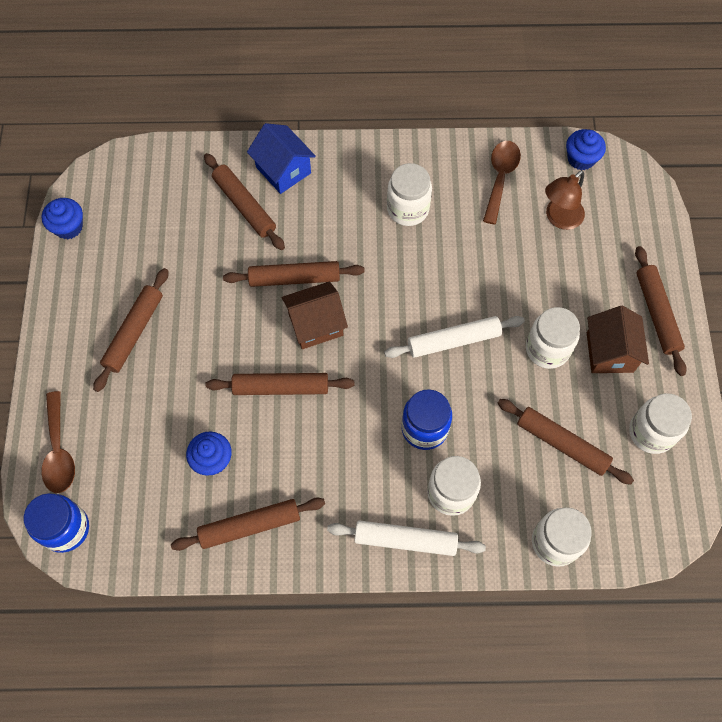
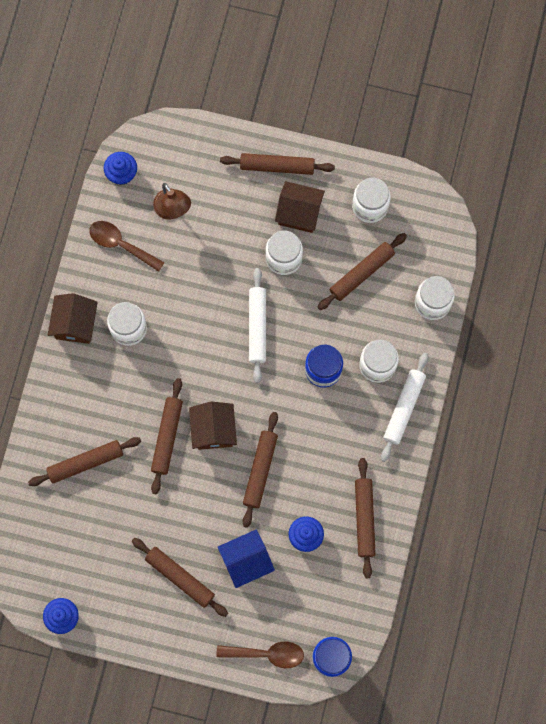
camera: 75 degrees left, 10 degrees up
(283, 170) = (59, 422): blue house -> blue house (246, 561)
(396, 157) = (75, 324): none -> brown house

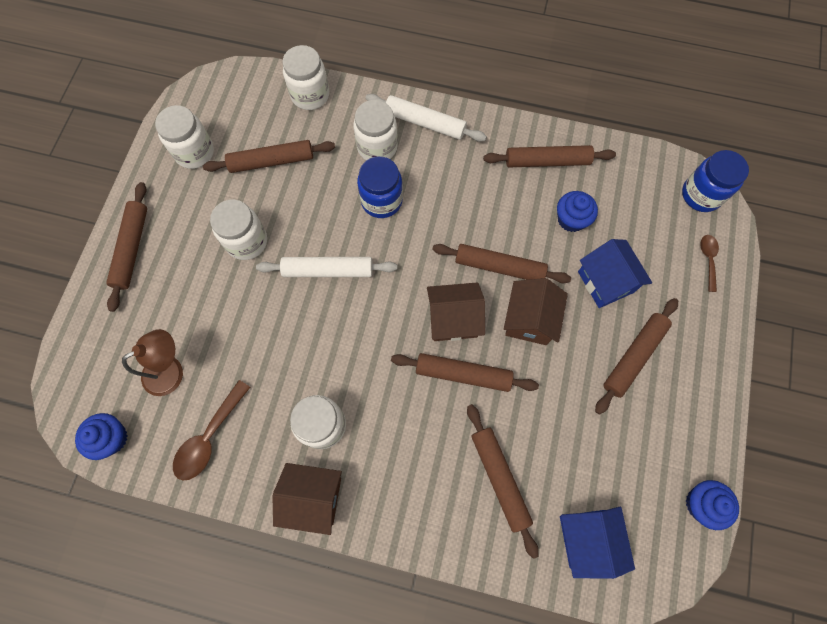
camera: 90 degrees left, 5 degrees down
(40, 526) = (587, 538): none -> blue house
(267, 654) = (708, 260): brown spoon -> brown spoon, size x0.60
(299, 213) = (193, 225): brown house -> brown house (529, 320)
(361, 273) = (272, 161): brown rolling pin -> brown rolling pin turned 60 degrees counterclockwise

